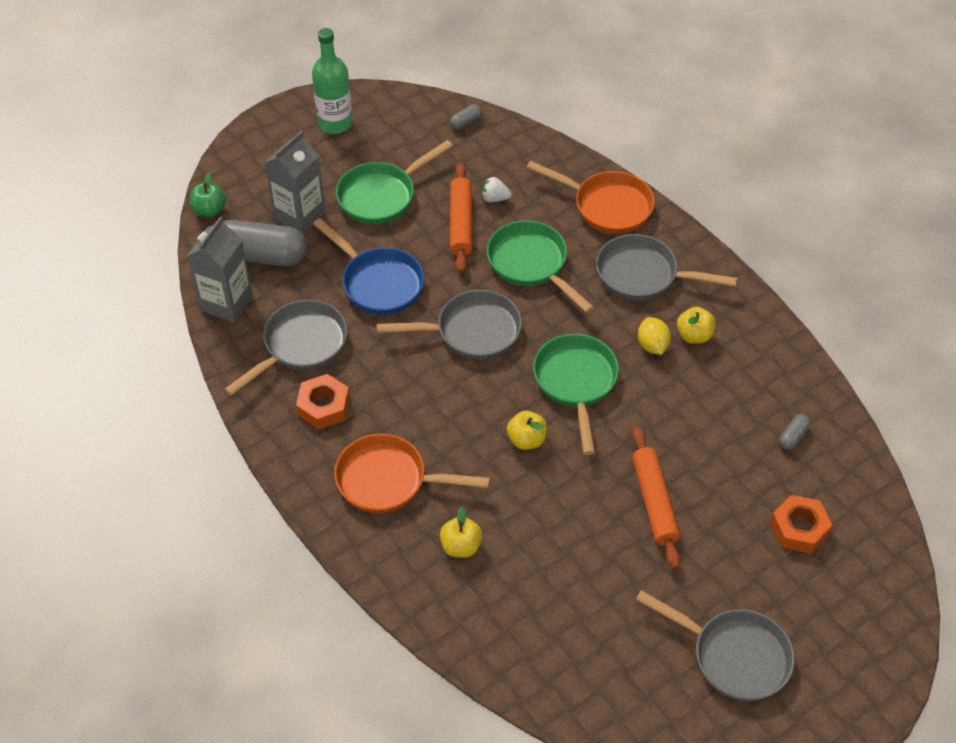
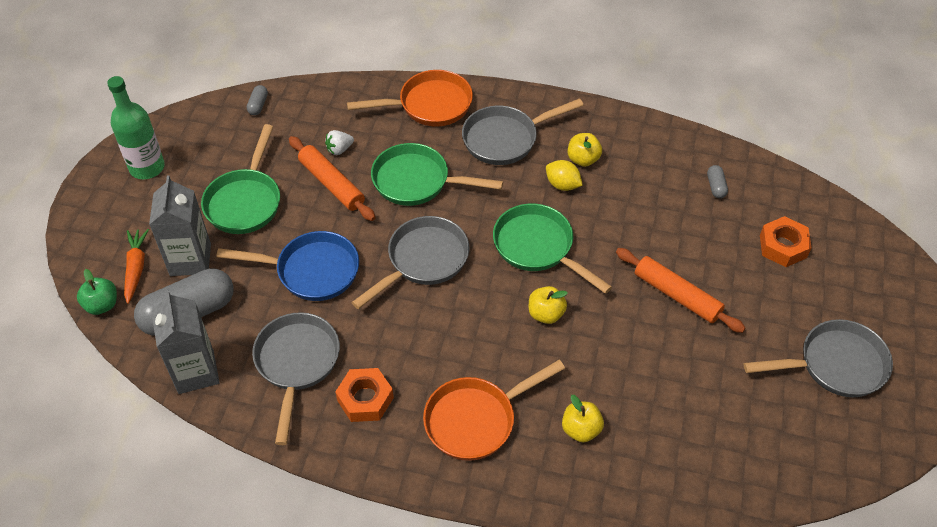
camera: 40 degrees left, 0 degrees up
(256, 197) = (136, 268): none -> orange carrot

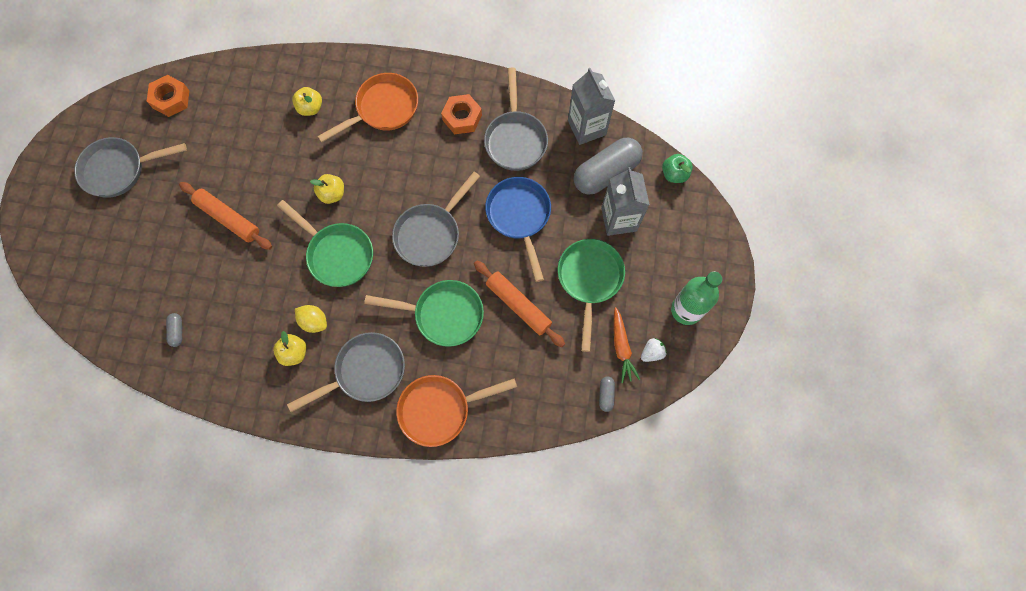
camera: 175 degrees right, 20 degrees up
(136, 268) = (659, 208): orange carrot -> orange carrot (621, 347)
(311, 271) = (519, 217): blue pan -> blue pan turned 75 degrees clockwise
(339, 149) = (518, 346): white strawberry -> white strawberry (652, 352)
(783, 246) = (132, 272): orange nut -> orange nut (171, 99)

